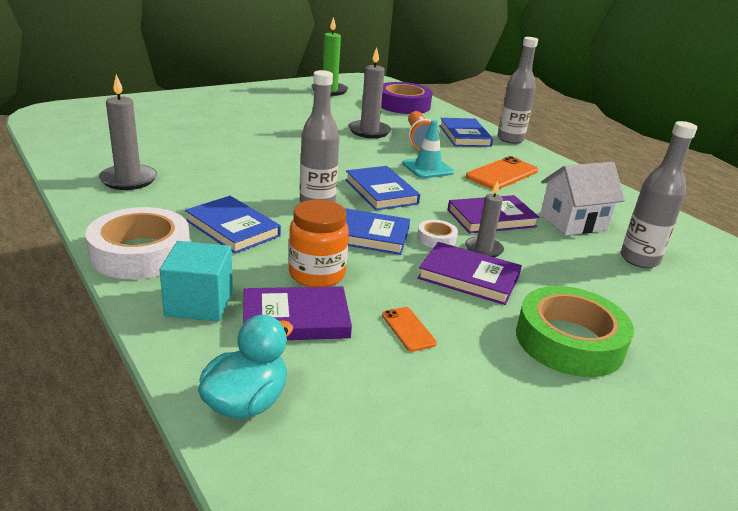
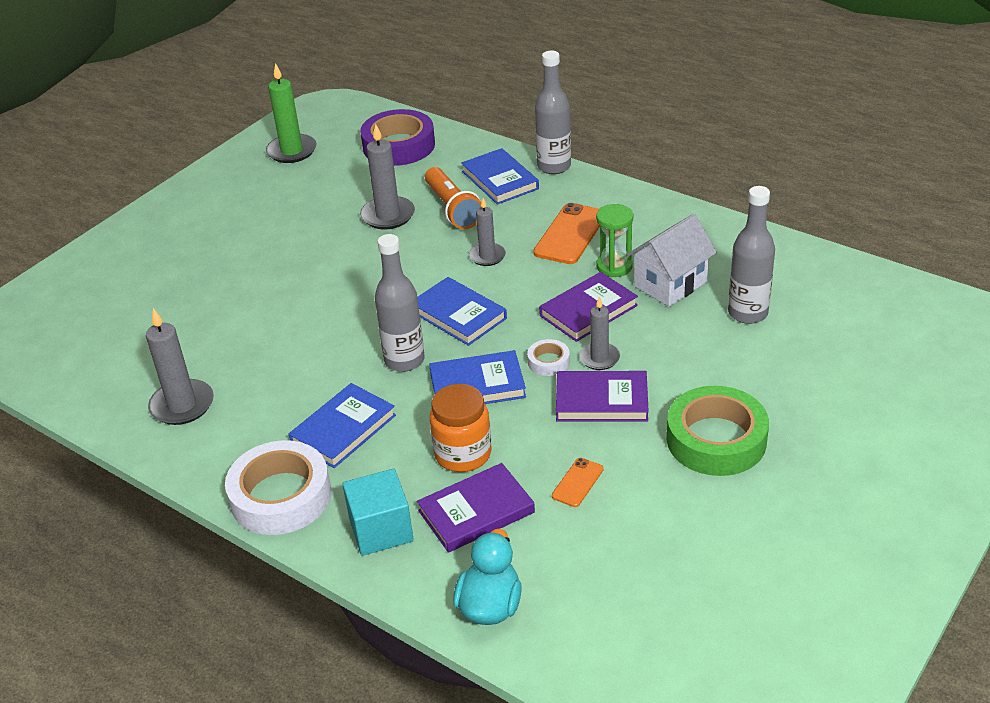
camera: 15 degrees left, 10 degrees up
(232, 228) = (343, 429): blue book -> blue book turned 75 degrees counterclockwise
(408, 329) = (577, 482): orange phone -> orange phone turned 75 degrees clockwise
(427, 168) = (487, 256): turquoise traffic cone -> grey candle
(528, 200) = (614, 266): none -> green hourglass

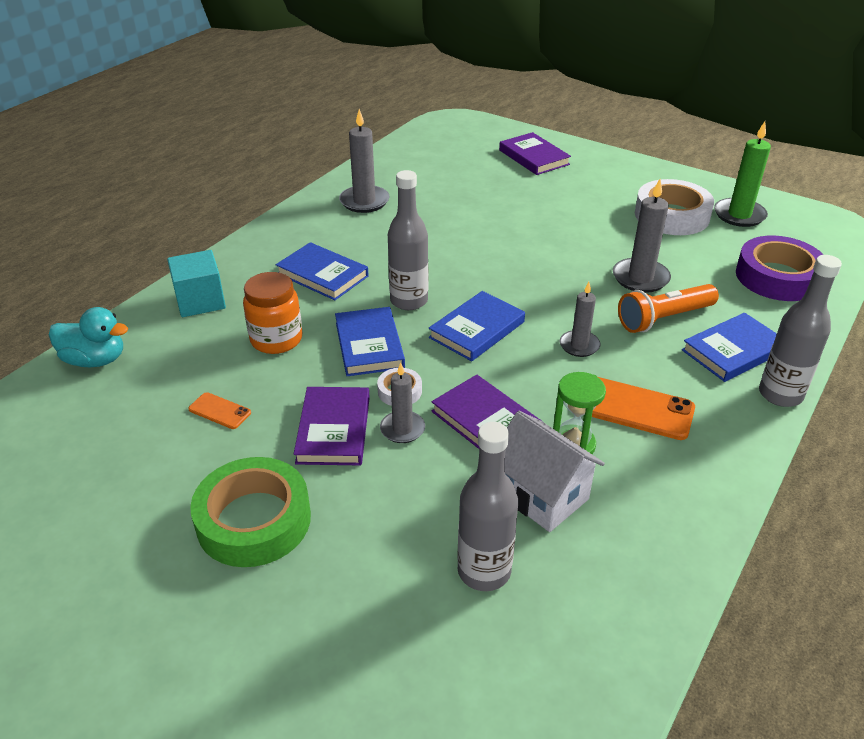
camera: 85 degrees right, 0 degrees up
(281, 496) = (252, 252): white tape -> white tape (671, 215)
(476, 511) = (203, 349): purple book -> purple book (534, 157)

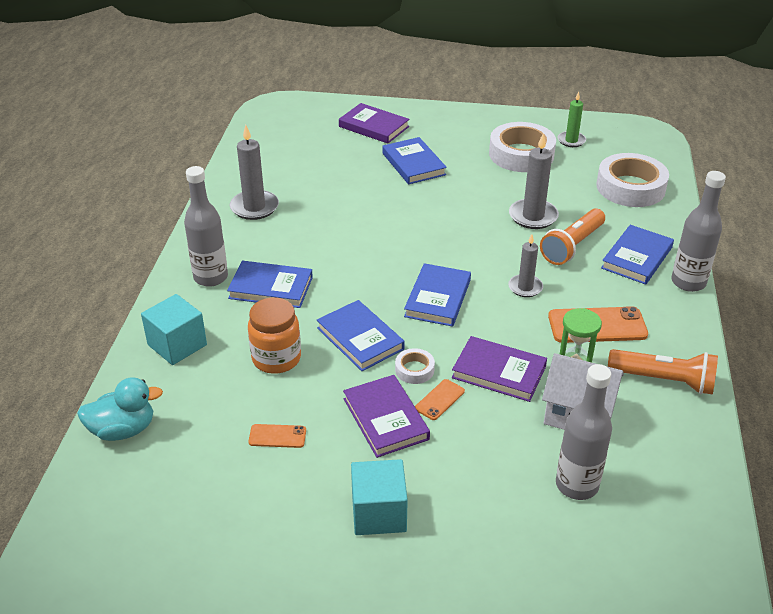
camera: 25 degrees left, 0 degrees up
(254, 520) = (379, 513): green tape -> turquoise cube
(402, 429) = (439, 400): grey candle -> orange phone
(409, 301) = (364, 289): grey bottle -> grey bottle (211, 277)
(548, 199) = (413, 164): none -> blue book
(673, 492) = (664, 380): none -> orange flashlight
(739, 215) = (571, 140): green candle -> green candle, size x0.64
(777, 277) = (630, 187): purple tape -> white tape

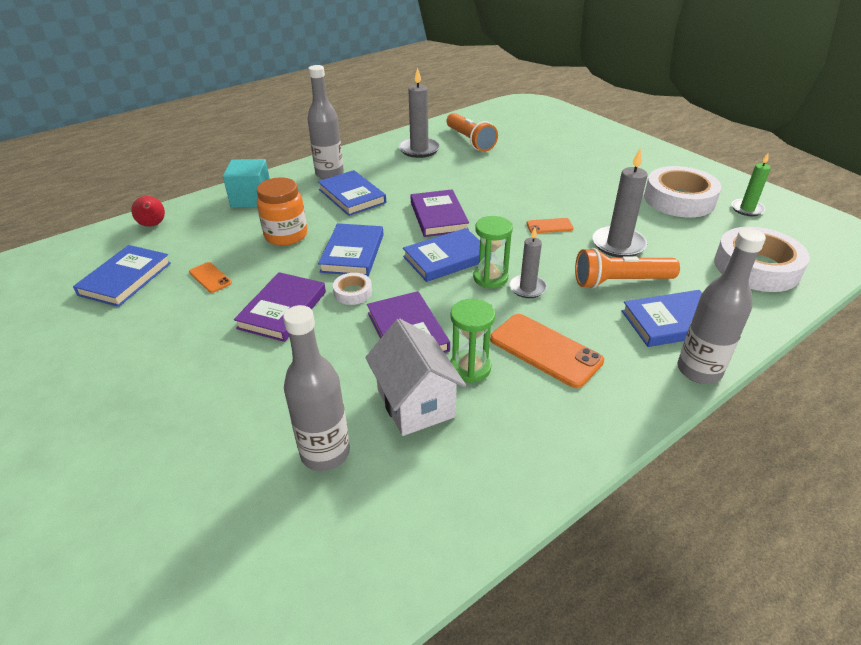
camera: 45 degrees right, 0 degrees up
(123, 430) = (153, 225): turquoise duck -> red pear
(374, 126) = (580, 137): purple book -> purple book (439, 216)
(379, 513) = (177, 363): turquoise cube -> none
(413, 164) = (573, 170): blue book -> blue book (125, 279)
(439, 400) = (335, 322): orange phone -> orange phone (549, 226)
(491, 295) = (490, 278): none -> green hourglass
(664, 380) = (537, 432): orange flashlight -> orange flashlight (470, 141)

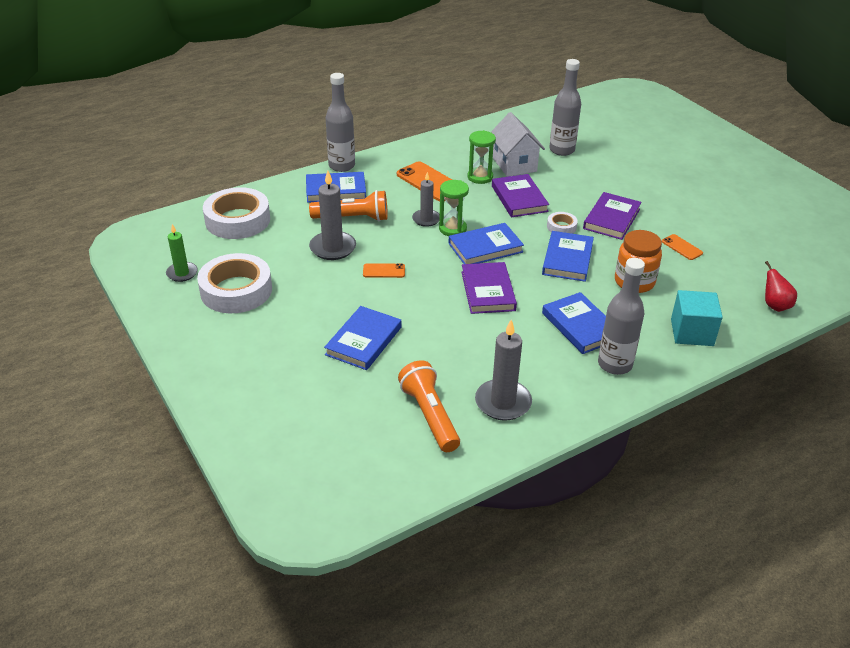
camera: 175 degrees left, 0 degrees up
(125, 279) = (753, 252): blue book -> blue book (363, 341)

